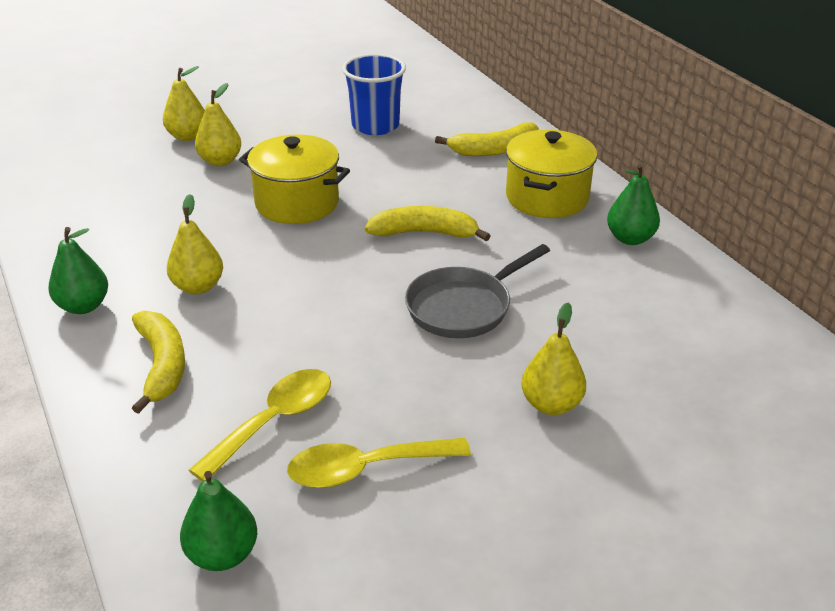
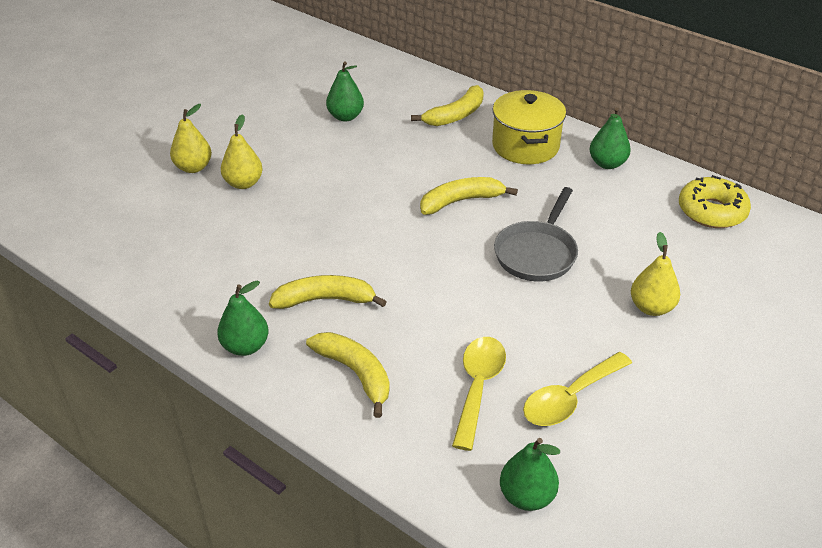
camera: 25 degrees left, 5 degrees up
(198, 287) = (325, 300): yellow pear -> yellow banana
(297, 203) = (341, 203): yellow pot -> none
(375, 125) = (345, 116): blue cup -> green pear
(722, 323) = (711, 211): none -> yellow donut

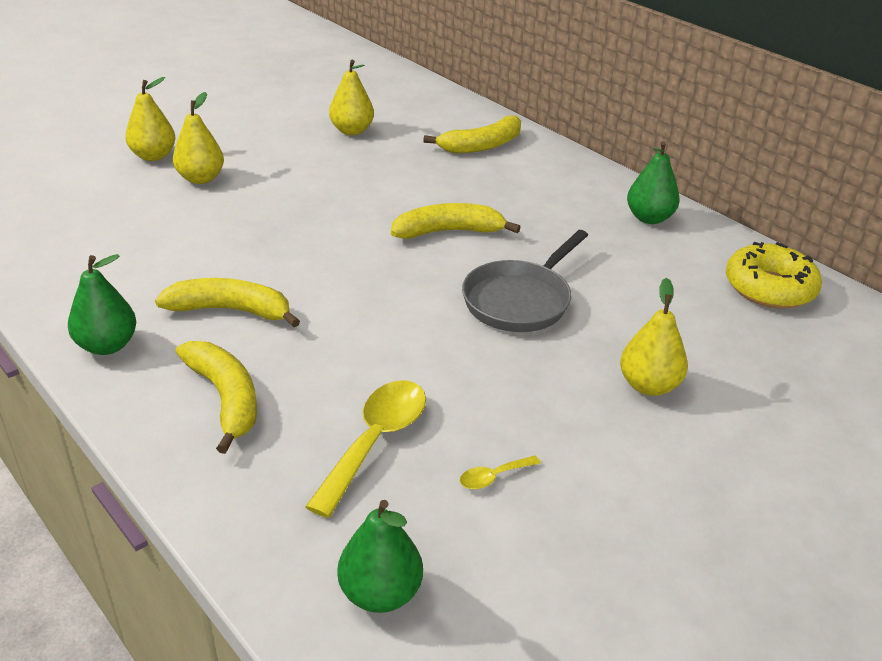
camera: 10 degrees right, 5 degrees down
(345, 116) = (352, 131): green pear -> yellow pear
(525, 146) = (553, 186): yellow pot -> none
(569, 398) = (493, 477): yellow spoon -> yellow spoon, size x0.45

